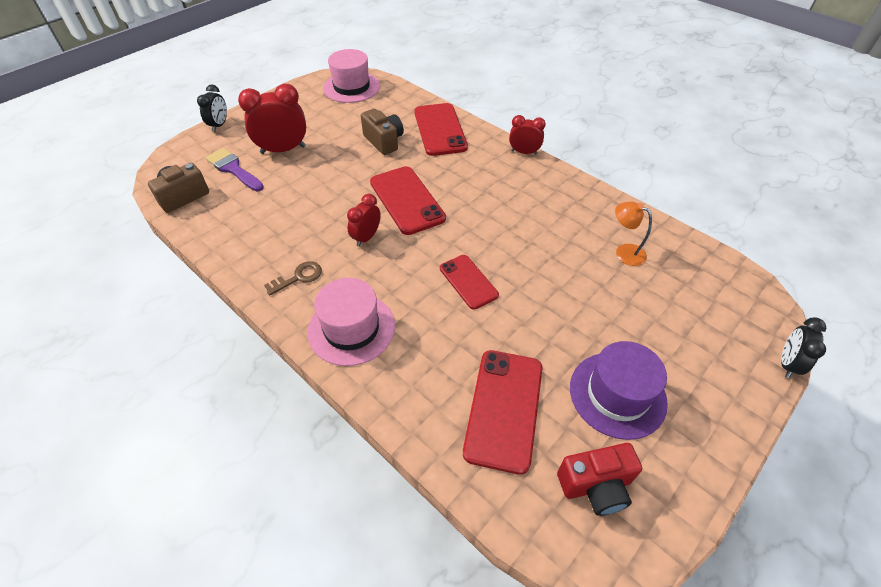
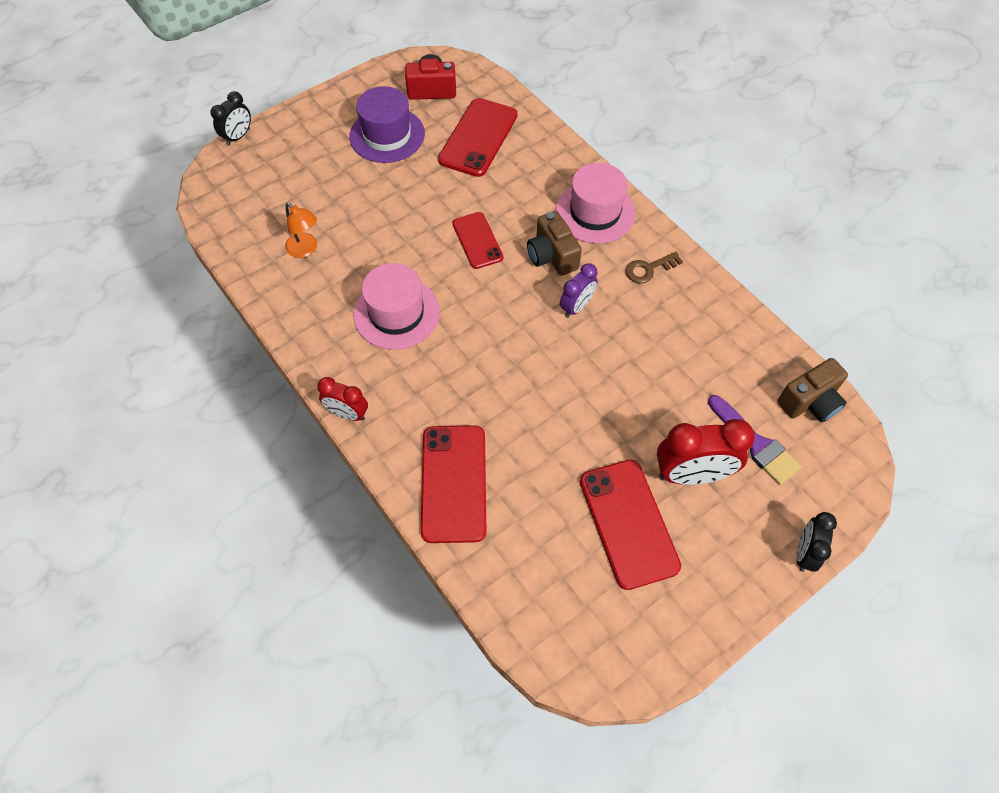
camera: 170 degrees left, 10 degrees up
(351, 87) = (587, 632): pink hat -> pink hat (396, 313)
(366, 237) = (576, 307): red clock -> purple clock
(384, 141) = (542, 469): brown camera -> brown camera (552, 256)
(407, 200) = (524, 353): red phone -> red phone (628, 523)

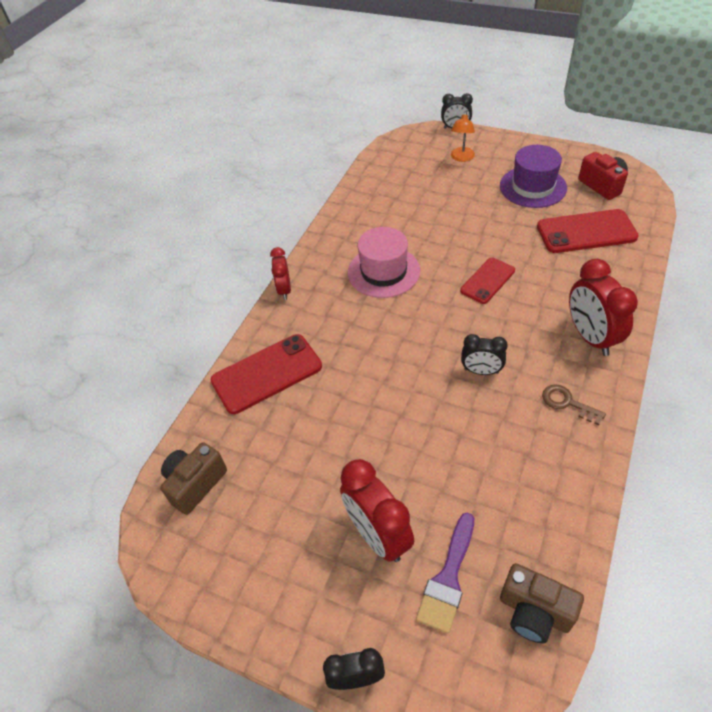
camera: 65 degrees right, 10 degrees down
(306, 249) = (396, 203): orange lamp -> orange lamp (461, 158)
(552, 256) = (516, 331): brown camera -> brown camera (195, 484)
(576, 307) = (481, 371): purple clock -> black clock
(595, 212) = (590, 337): pink hat -> red clock
(628, 523) = (300, 506): red phone -> none

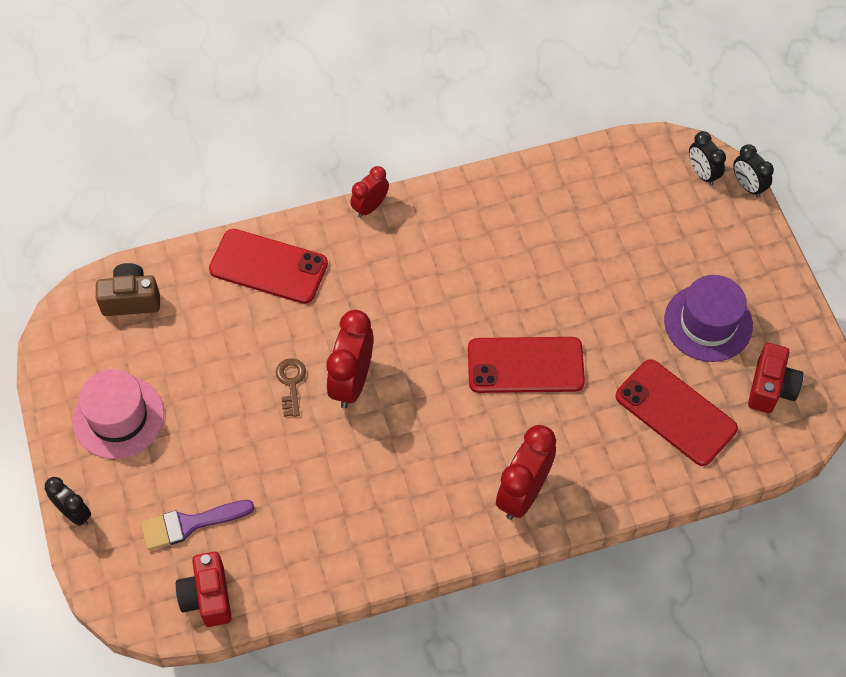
camera: 45 degrees right, 10 degrees up
(378, 535) = (187, 454): red clock -> red clock (351, 382)
(383, 271) = (462, 270): pink hat -> pink hat (118, 417)
(461, 158) = (698, 226): orange lamp -> none
(481, 371) = (406, 428): black clock -> black clock (702, 174)
(487, 281) = (525, 365): red phone -> red phone, size x1.60
(534, 612) = (207, 597): brown camera -> red camera
(567, 403) = (426, 516): brown key -> brown key (291, 383)

